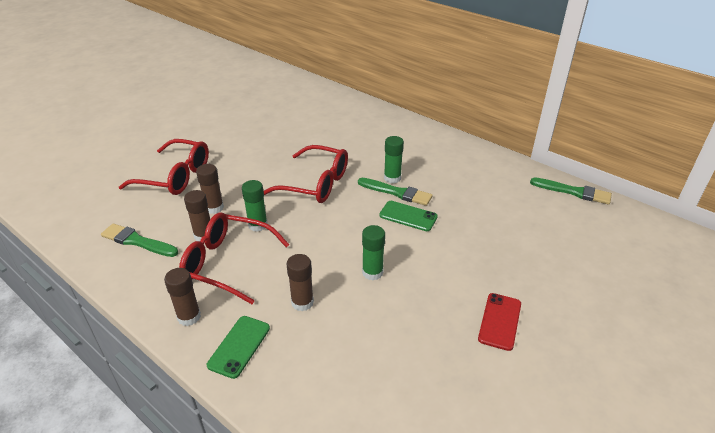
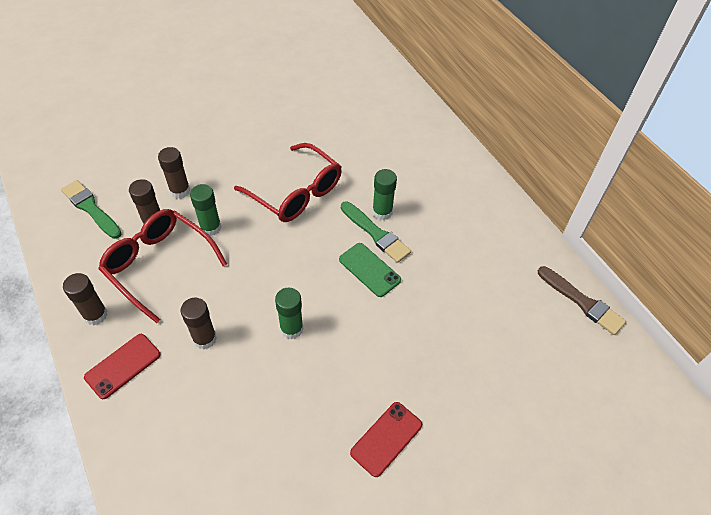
camera: 20 degrees right, 15 degrees up
(175, 176) = (162, 137): red glasses -> none
(239, 346) = (123, 366): green phone -> red phone
(573, 192) = (582, 302): green brush -> brown brush

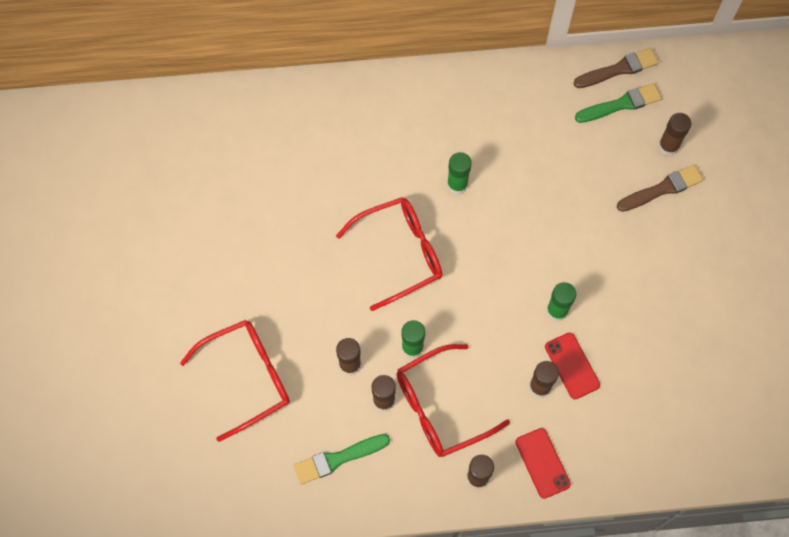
camera: 65 degrees left, 15 degrees up
(147, 133) = (247, 378): none -> red glasses
(369, 270) = (520, 222): green phone -> none
(376, 234) = (481, 201): green brush -> green brush (621, 104)
(386, 438) = (683, 274): red phone -> red phone (572, 366)
(475, 385) = (662, 189): none -> brown brush
(527, 375) = (668, 146): none -> brown glue stick

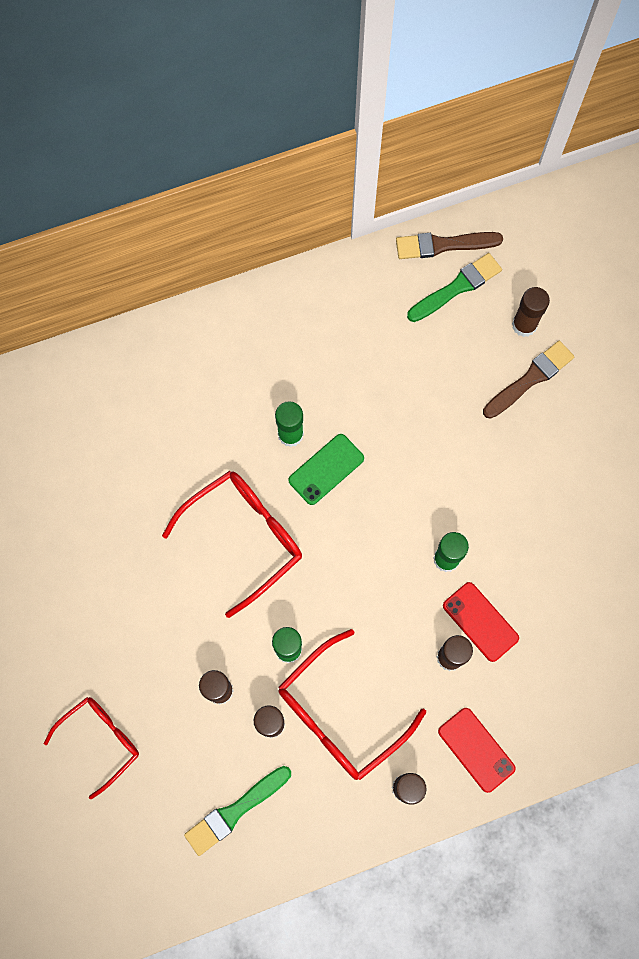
camera: 15 degrees left, 5 degrees up
(247, 378) = (100, 741): red glasses -> red glasses, size x0.66
(478, 218) = (326, 469): none -> green phone
(618, 69) = (443, 245): brown brush -> brown brush turned 150 degrees counterclockwise

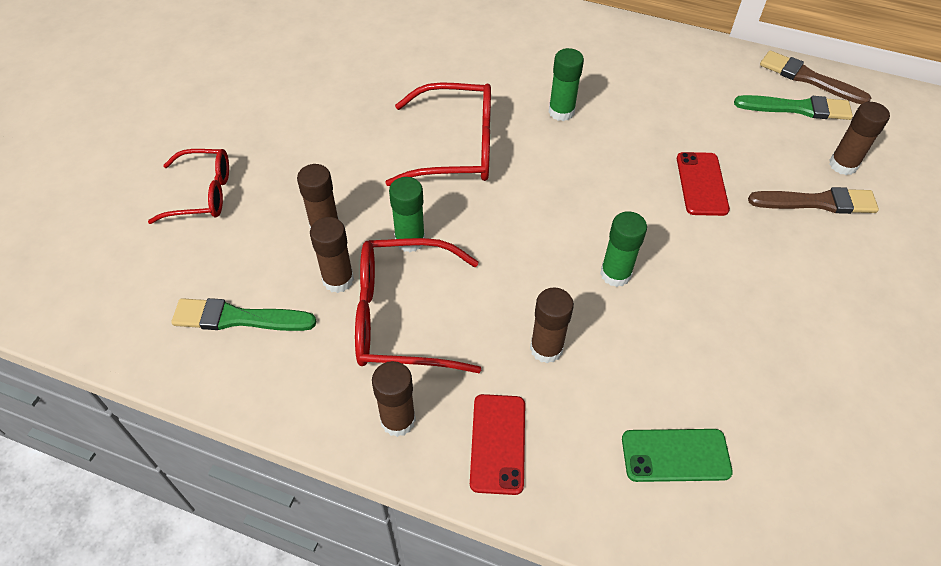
camera: 40 degrees right, 20 degrees down
(326, 469) = (568, 149): green phone -> green phone (675, 455)
(480, 622) = (603, 342): red phone -> red phone (701, 184)

